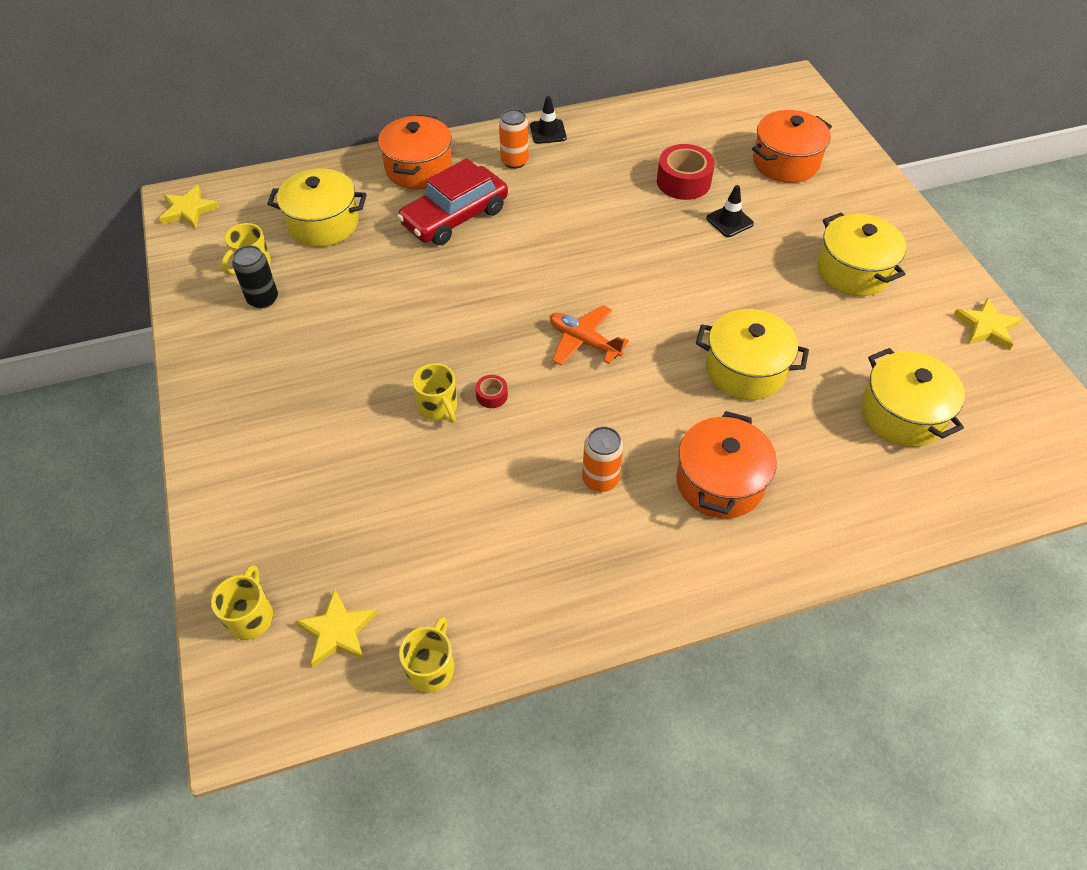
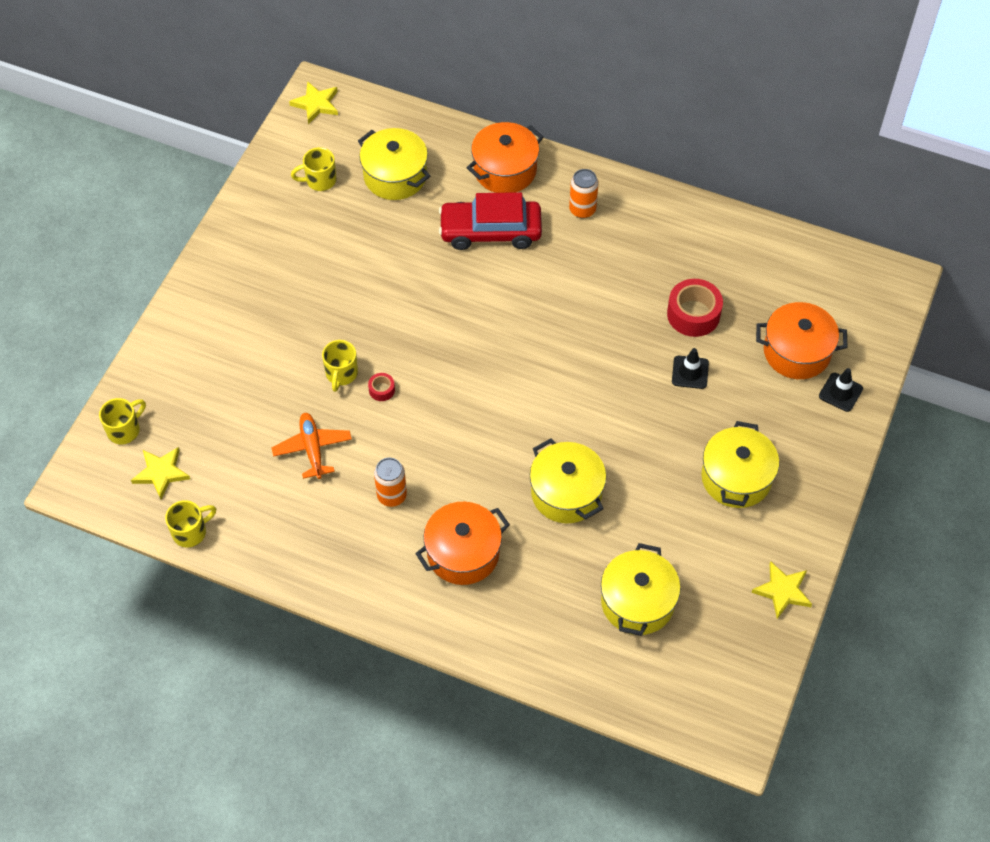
camera: 40 degrees right, 5 degrees up
(263, 299) = (304, 214): black can -> none
(548, 132) = (636, 198): black traffic cone -> black traffic cone (840, 392)
(584, 341) = (480, 394): orange plane -> orange plane (312, 449)

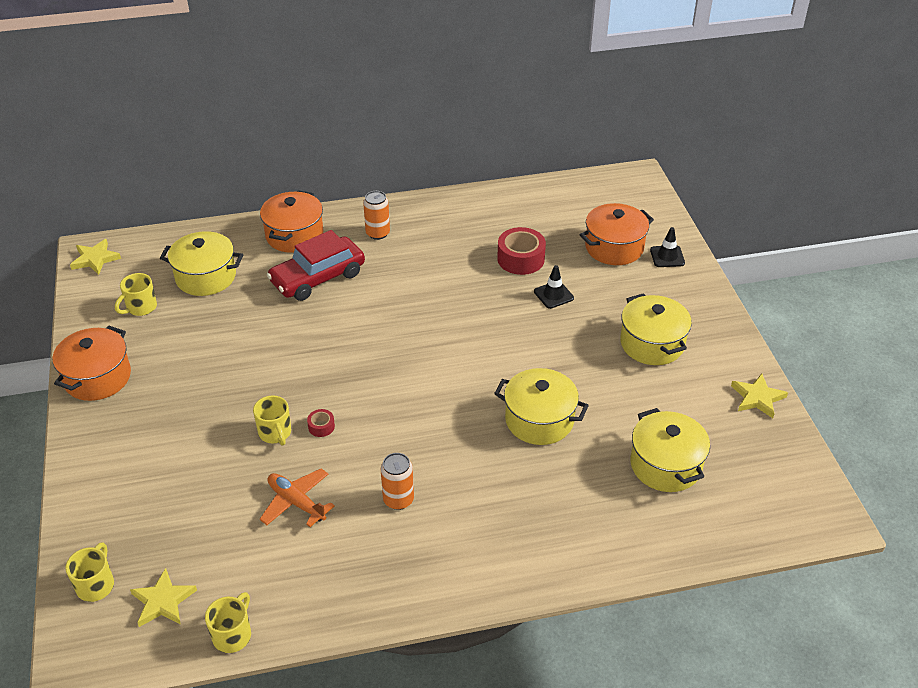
camera: 35 degrees left, 15 degrees down
(463, 553) = (497, 509): orange pot -> orange pot (97, 377)

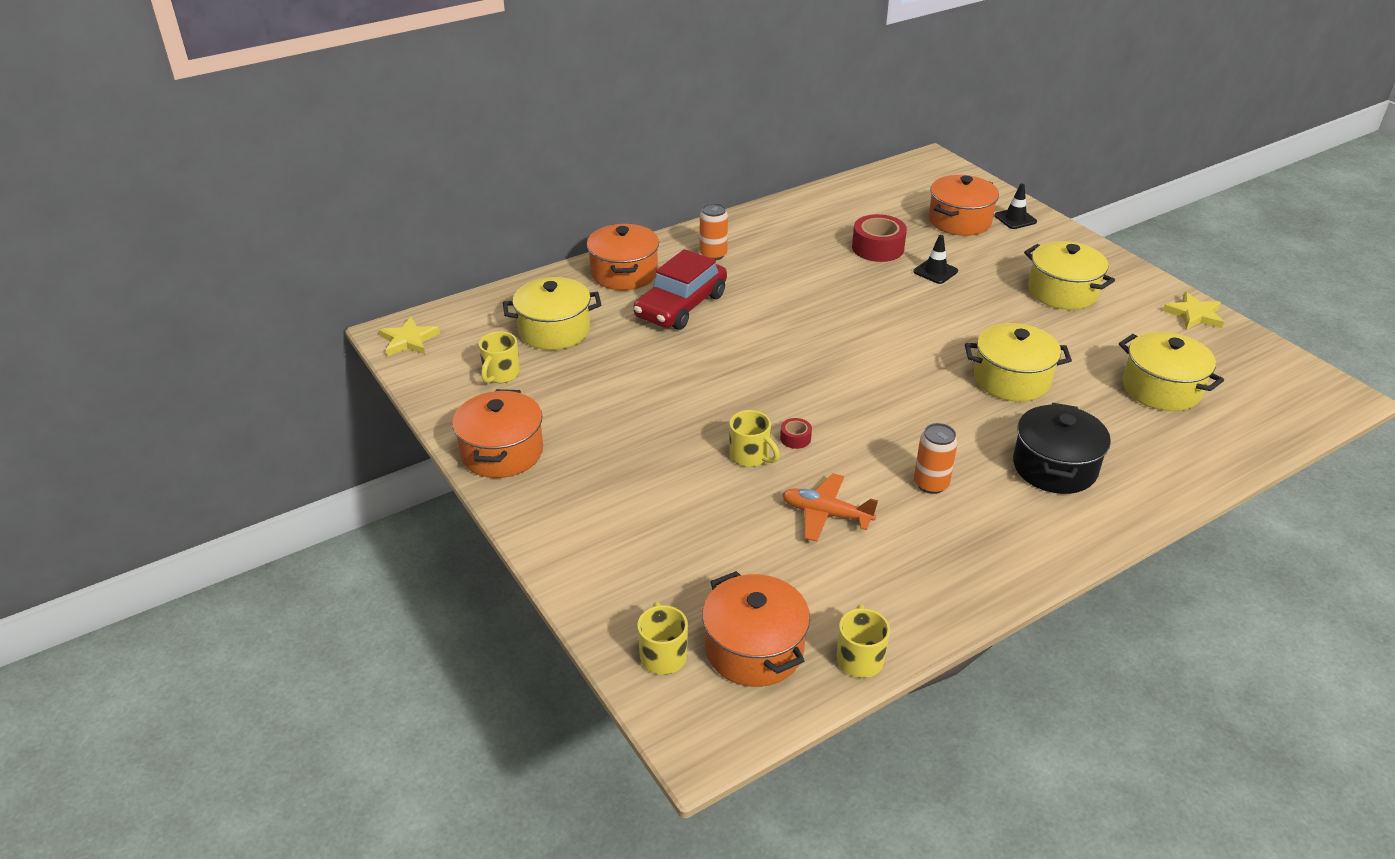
camera: 20 degrees left, 5 degrees down
(163, 601) = (754, 649): yellow star -> orange pot
(512, 514) = (1054, 467): none -> black pot

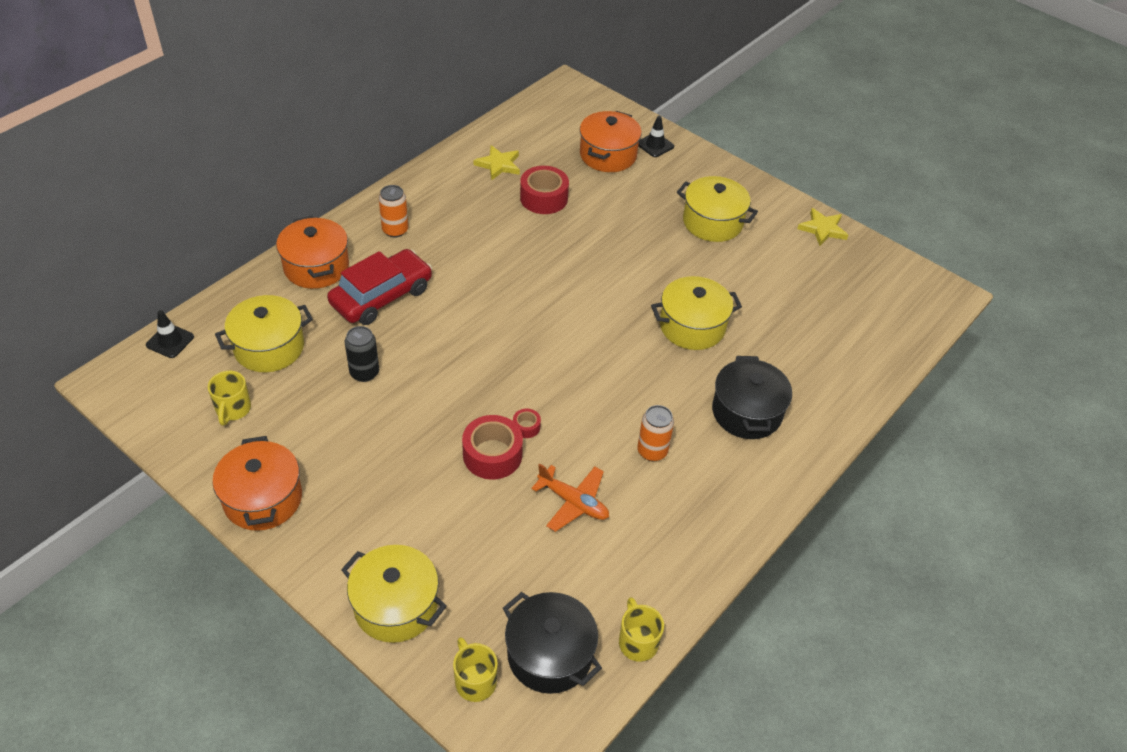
camera: 20 degrees left, 10 degrees up
(408, 340) = (126, 386): yellow star -> yellow star (498, 165)
(641, 365) = (364, 373): none -> black can
(680, 306) = (382, 296): red car -> red car turned 150 degrees counterclockwise
(750, 456) = (492, 455): yellow mug -> red tape
(754, 649) = (550, 655): orange pot -> black pot
(826, 514) = (573, 502): orange plane -> orange plane turned 150 degrees counterclockwise
(935, 271) = (601, 217): black traffic cone -> black traffic cone (170, 341)
(1161, 389) = (812, 313): yellow pot -> yellow pot (396, 606)

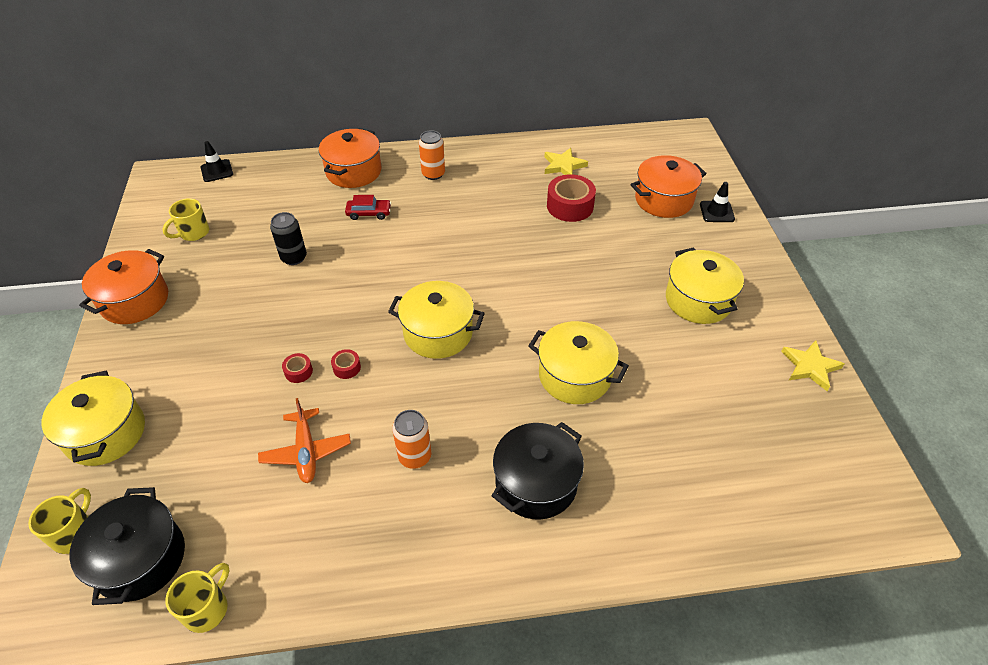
camera: 45 degrees right, 0 degrees up
(269, 347) = (262, 206): yellow pot -> yellow pot (438, 333)
(382, 296) = (369, 213): red car -> red car, size x0.48
(492, 455) = (298, 371): red tape -> red tape, size x0.48

